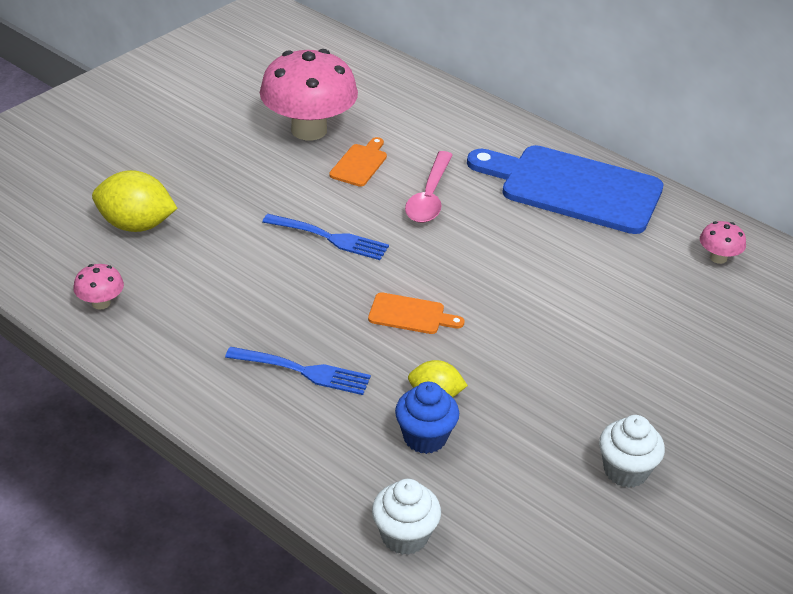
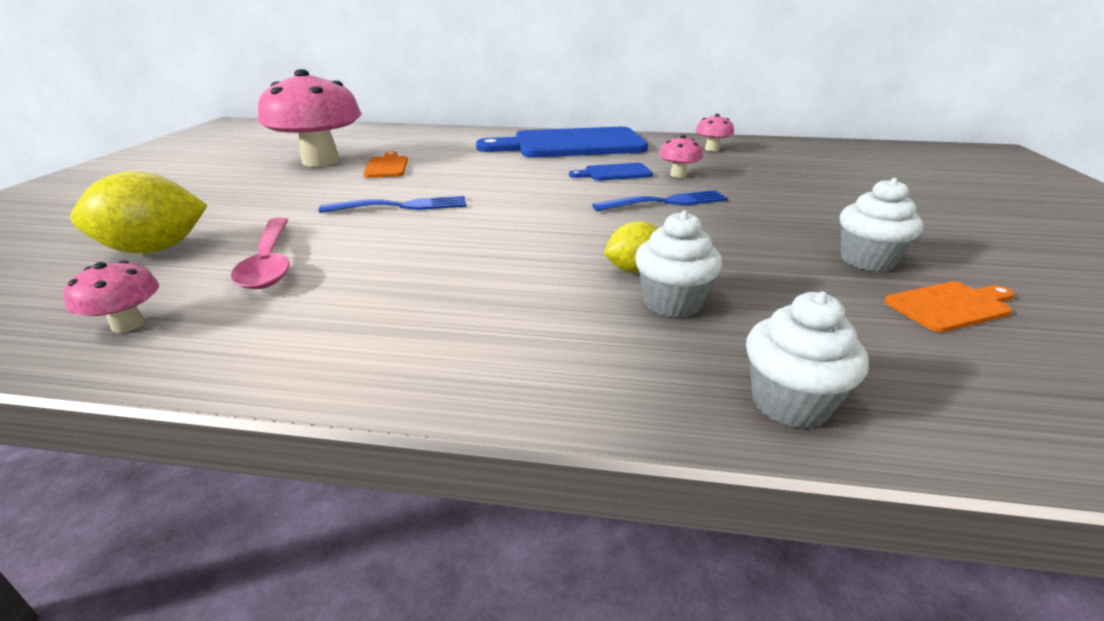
camera: 30 degrees left, 10 degrees down
(303, 371) = (473, 298): blue fork -> blue fork (665, 202)
(410, 314) = (537, 228): orange cutting board -> orange cutting board (950, 306)
(425, 437) = (672, 303): blue cupcake -> white cupcake
(429, 196) = (468, 168): pink spoon -> pink spoon (269, 262)
(560, 261) = (614, 173): none -> blue cutting board
(619, 290) = (678, 175): none -> pink mushroom

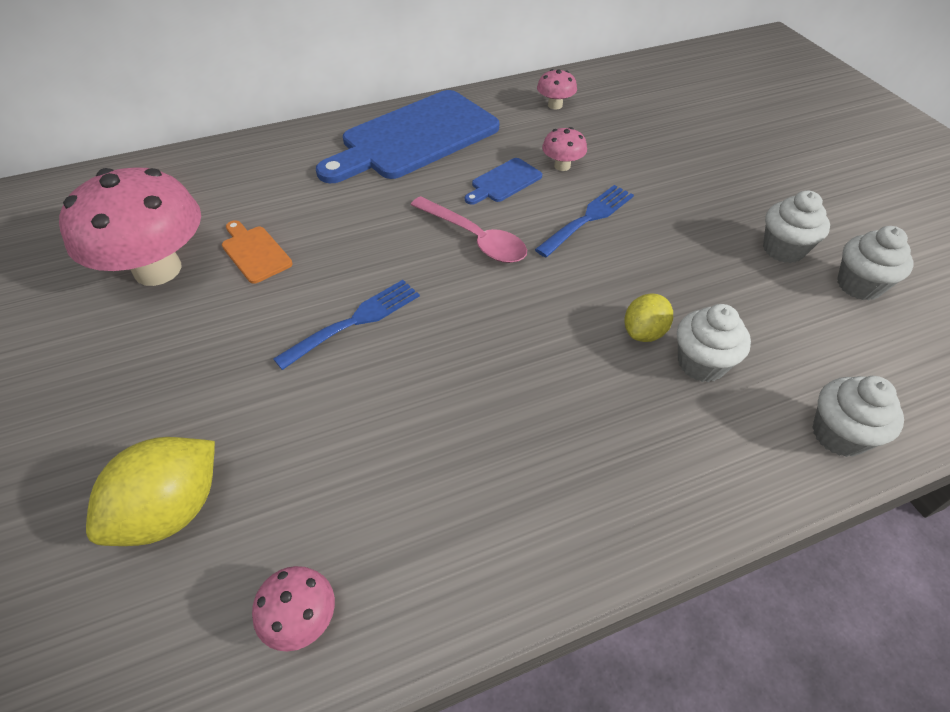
camera: 30 degrees left, 20 degrees up
(269, 262) = (326, 469): pink spoon -> pink spoon (474, 238)
(950, 306) = (859, 285): orange cutting board -> white cupcake

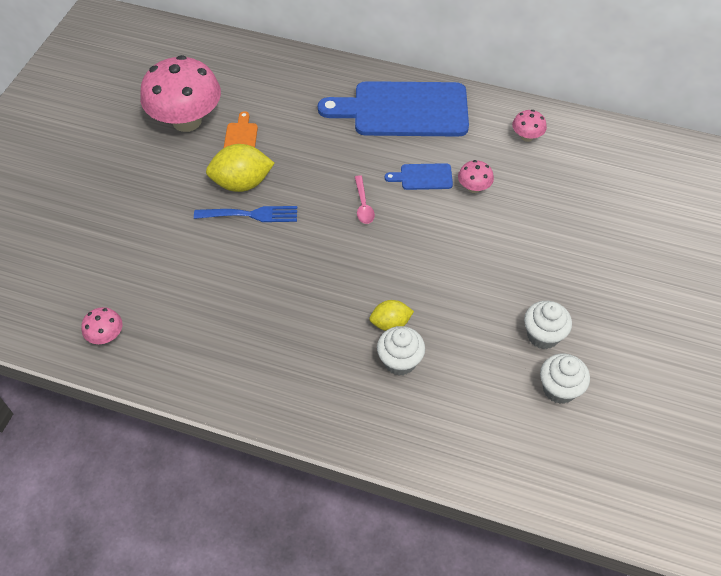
camera: 40 degrees right, 5 degrees up
(172, 510) = (97, 255): yellow lemon -> yellow lemon (242, 183)
(474, 238) = (363, 205): pink spoon -> pink spoon, size x0.61
(588, 219) = (444, 235): blue fork -> none
(838, 434) = (423, 447): white cupcake -> none

